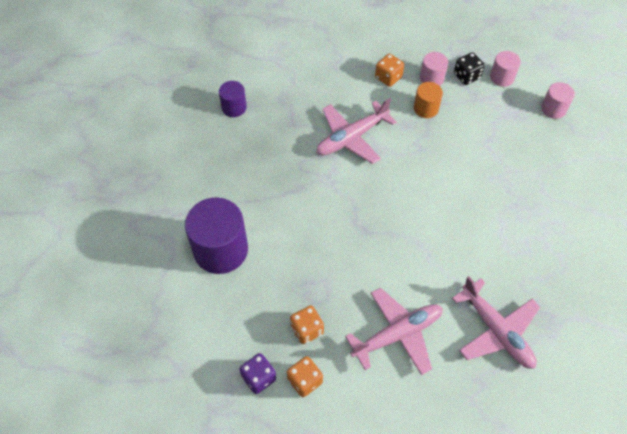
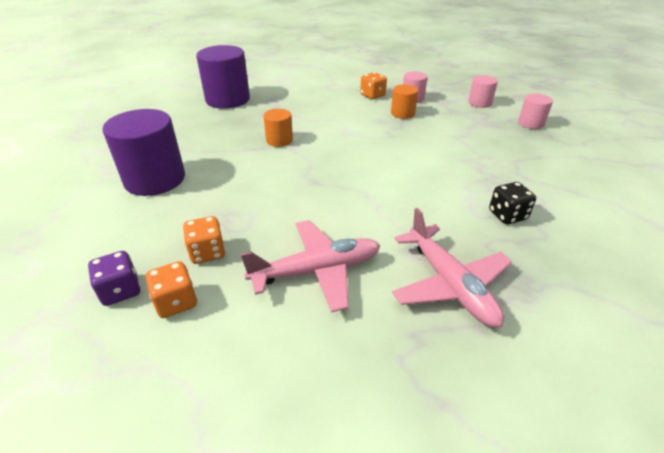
camera: 10 degrees right, 20 degrees down
(234, 107) = (228, 99): purple cylinder -> purple cylinder, size x1.93
(314, 173) = (279, 140): none -> orange cylinder
(351, 138) = (325, 123): pink plane -> none
(466, 76) = (446, 100): black dice -> black dice (507, 215)

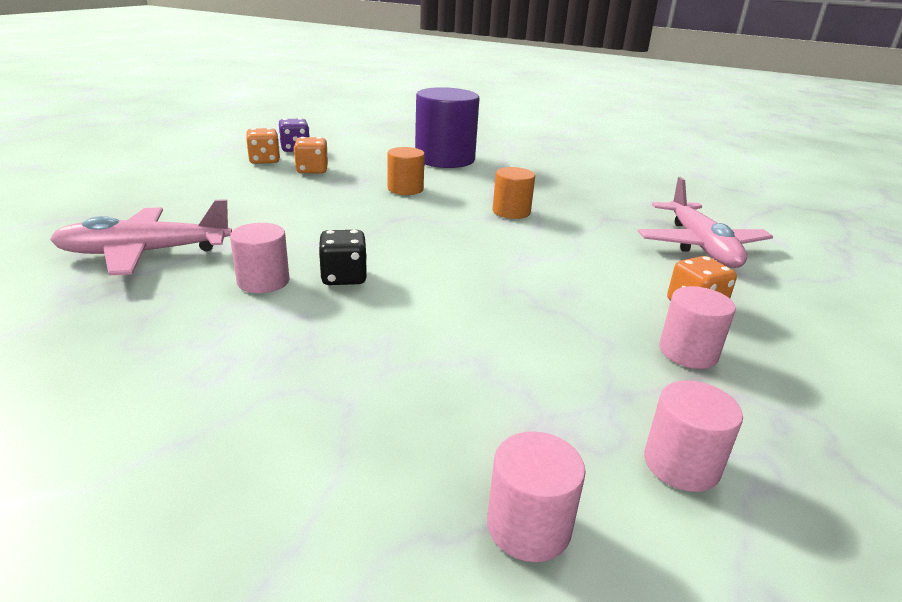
camera: 100 degrees right, 10 degrees down
(228, 99) = (647, 195): purple cylinder -> none
(317, 271) = (241, 202): pink plane -> pink plane (700, 246)
(402, 113) = (602, 321): orange cylinder -> orange cylinder (405, 189)
(444, 211) = (263, 281): none -> pink cylinder
(507, 215) = (203, 328): black dice -> black dice (344, 277)

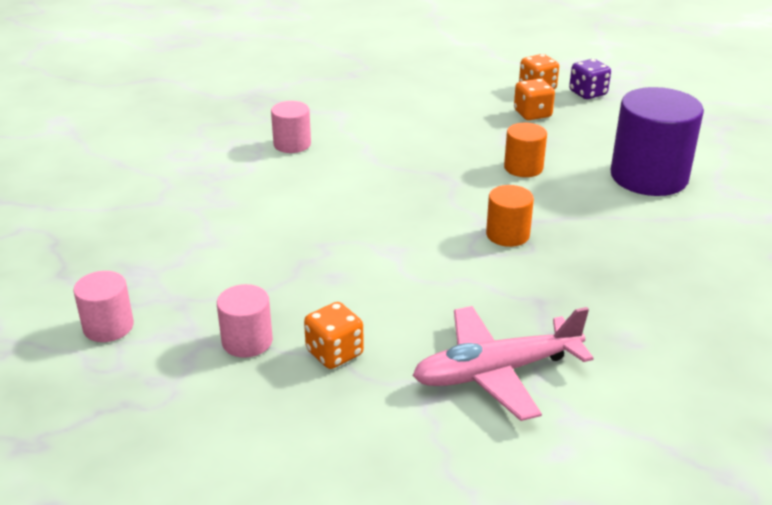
camera: 80 degrees right, 5 degrees up
(144, 253) = (315, 96): pink plane -> none
(344, 277) = (312, 171): black dice -> none
(528, 526) = (59, 270): pink cylinder -> none

